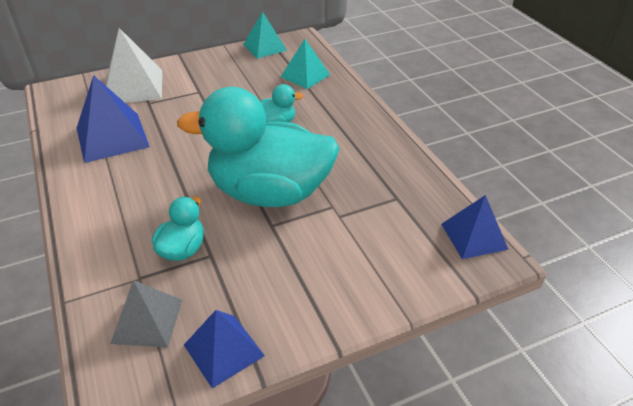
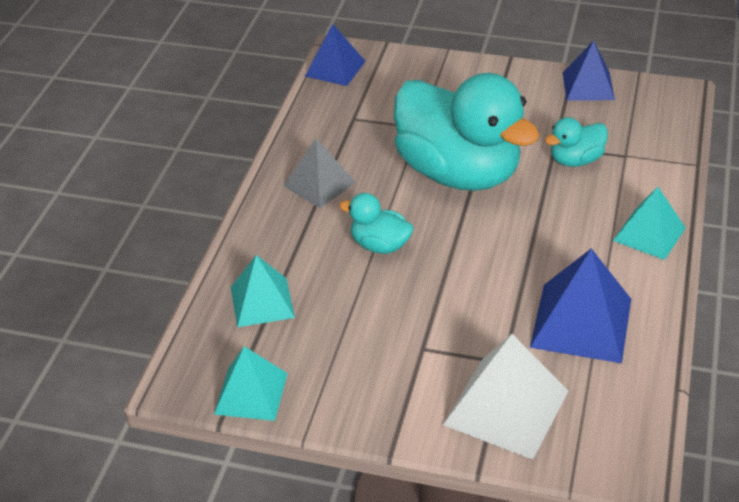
camera: 140 degrees left, 0 degrees up
(87, 212) = (649, 234): none -> turquoise pyramid
(147, 321) = (633, 124): grey pyramid -> grey pyramid (319, 184)

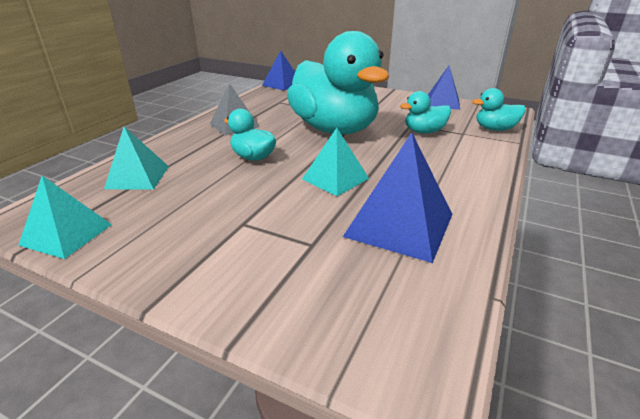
camera: 10 degrees right, 10 degrees down
(506, 407) = (294, 284): white pyramid -> none
(649, 234) = (476, 175): turquoise pyramid -> turquoise pyramid (335, 178)
(664, 140) = (495, 129): none -> turquoise duck

